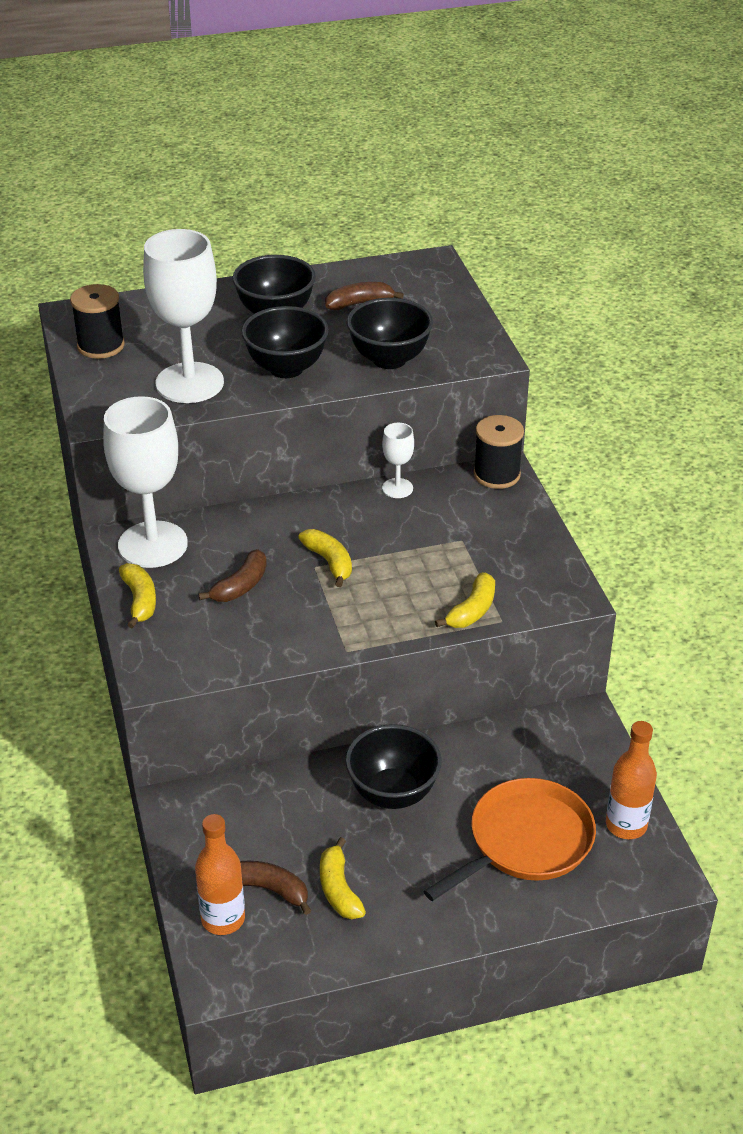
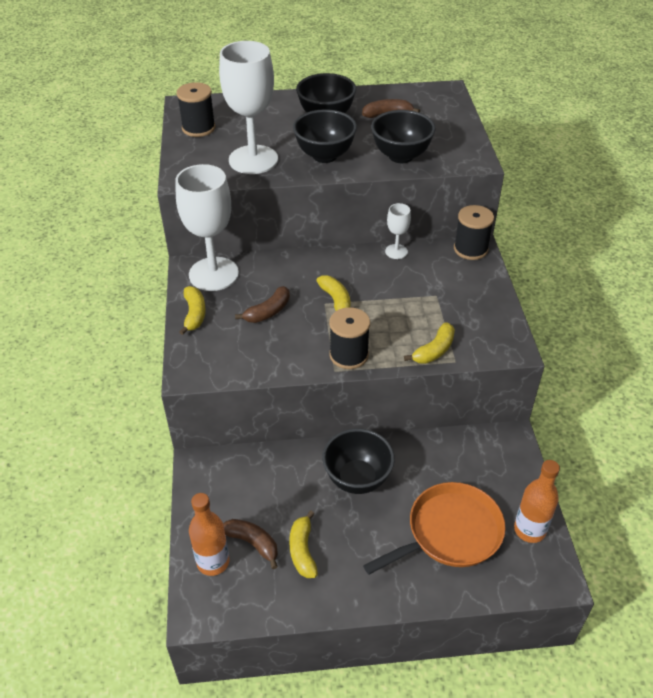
camera: 10 degrees right, 5 degrees up
(361, 629) = (349, 355): none -> black spool

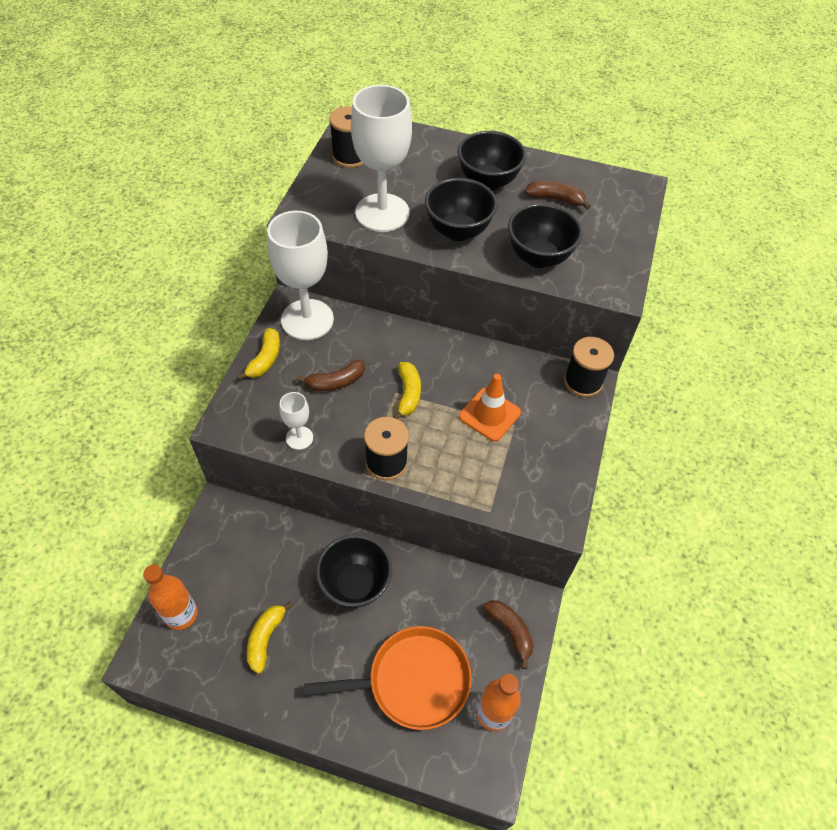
camera: 20 degrees right, 10 degrees up
(252, 543) = (225, 611): brown banana -> brown banana (510, 631)
(396, 251) = (502, 357): white goblet -> white goblet (299, 438)
(412, 294) = (489, 414): none -> orange traffic cone
(434, 350) = (475, 490): yellow banana -> none

